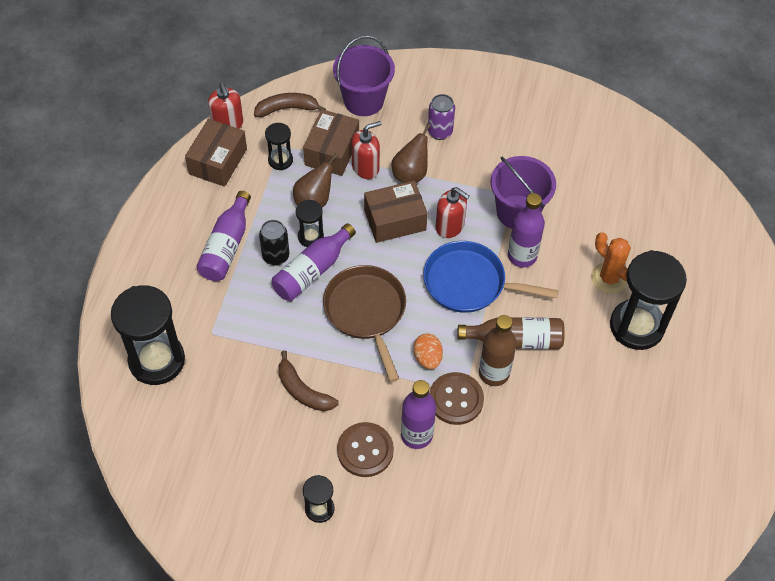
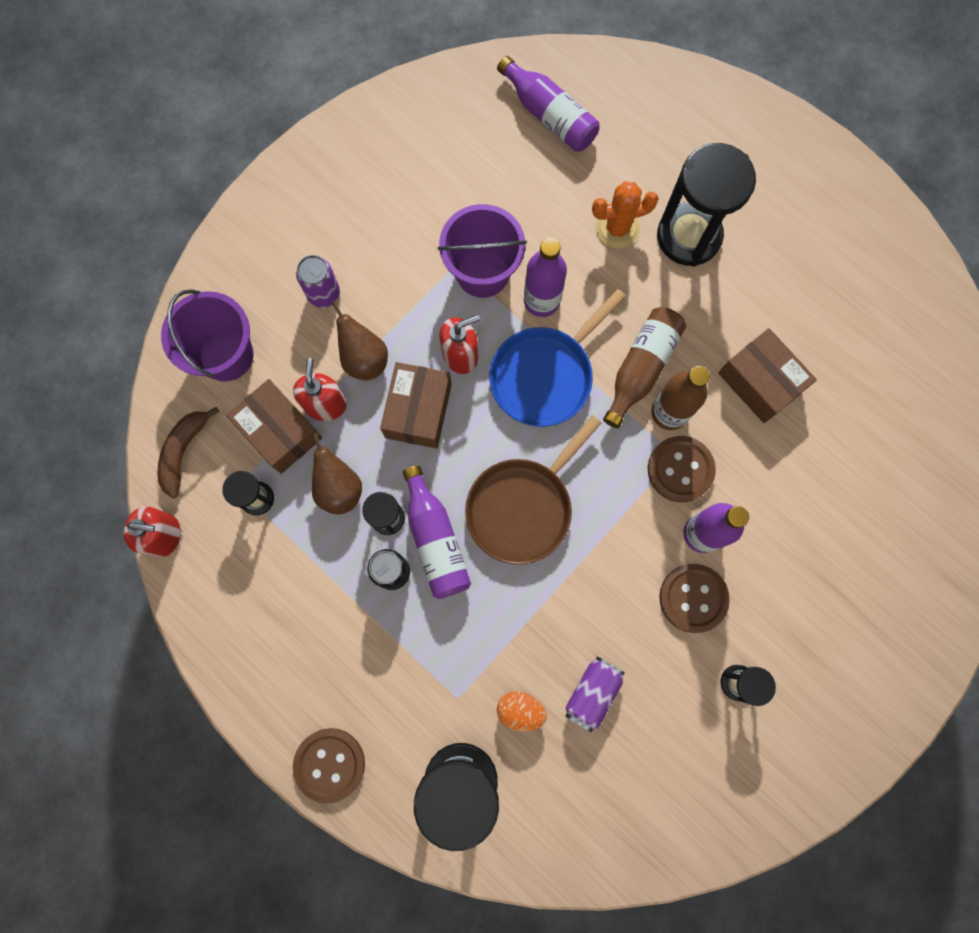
camera: 60 degrees left, 20 degrees up
(129, 280) = (329, 764): none -> brown button
(218, 161) = (214, 575): brown box -> brown box (760, 382)
(226, 246) = (346, 623): purple bottle -> purple bottle (549, 115)
(259, 414) = (592, 693): none -> purple can
(303, 390) = (586, 629): brown banana -> none
(366, 312) = (523, 507): brown pan -> brown pan turned 60 degrees counterclockwise
(427, 358) = (615, 471): orange egg -> orange egg (520, 710)

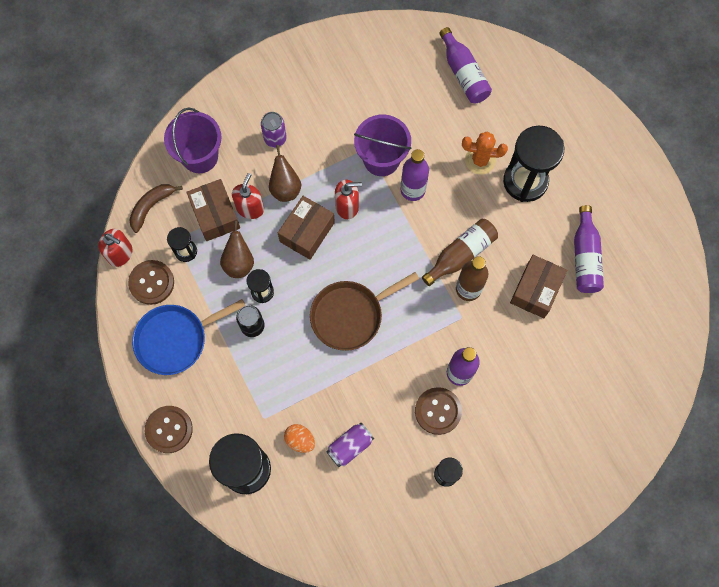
camera: 20 degrees right, 5 degrees down
(436, 540) = (287, 316): purple bottle -> purple bottle (585, 257)
(545, 375) = (396, 238): blue pan -> blue pan (175, 339)
(680, 469) = (461, 327): brown button -> brown button (151, 283)
(760, 382) = (535, 290): brown box -> brown box turned 45 degrees clockwise

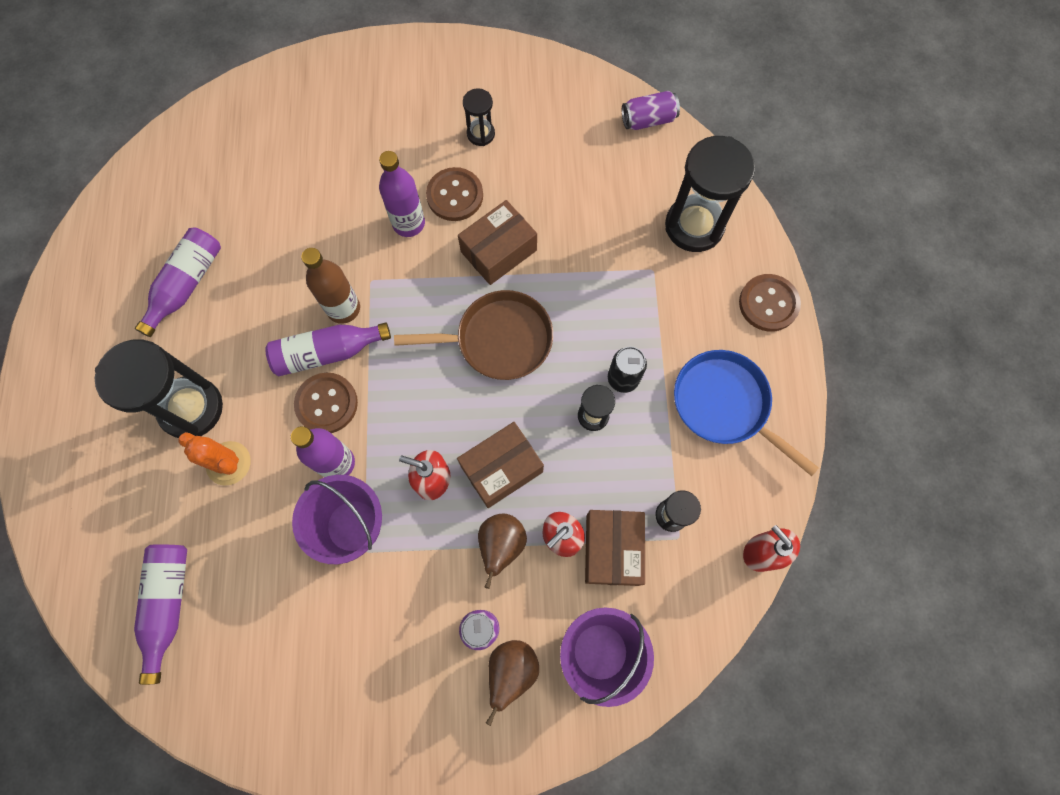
camera: 155 degrees left, 0 degrees up
(151, 207) = (696, 603): brown banana -> none
(151, 283) = (731, 492): brown button -> brown button (326, 404)
(175, 339) = (725, 405): blue pan -> blue pan turned 135 degrees counterclockwise
(239, 262) = (607, 467): brown pear -> brown pear (511, 670)
(300, 440) = (621, 230): orange egg -> none
(350, 446) = (569, 201): purple can -> purple can (648, 120)
(461, 254) = (327, 353): brown bottle -> purple bottle
(535, 290) = (268, 273): brown box -> brown box (498, 251)

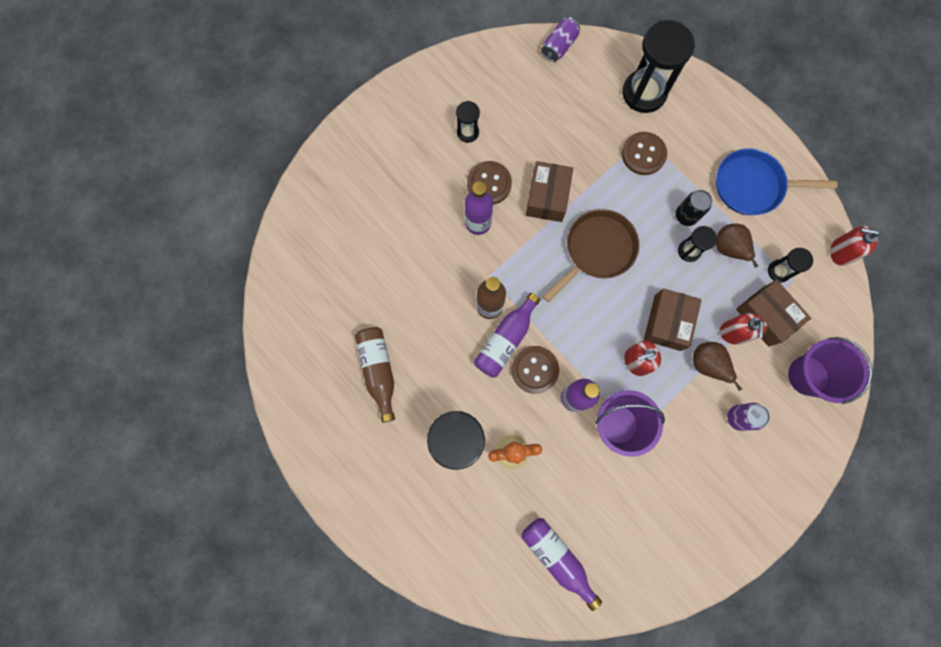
camera: 40 degrees left, 5 degrees up
(186, 284) = (378, 371): purple bottle -> brown bottle
(511, 670) = (773, 425): brown pear -> brown pear (728, 249)
(768, 304) = (724, 108): brown button -> brown button (643, 154)

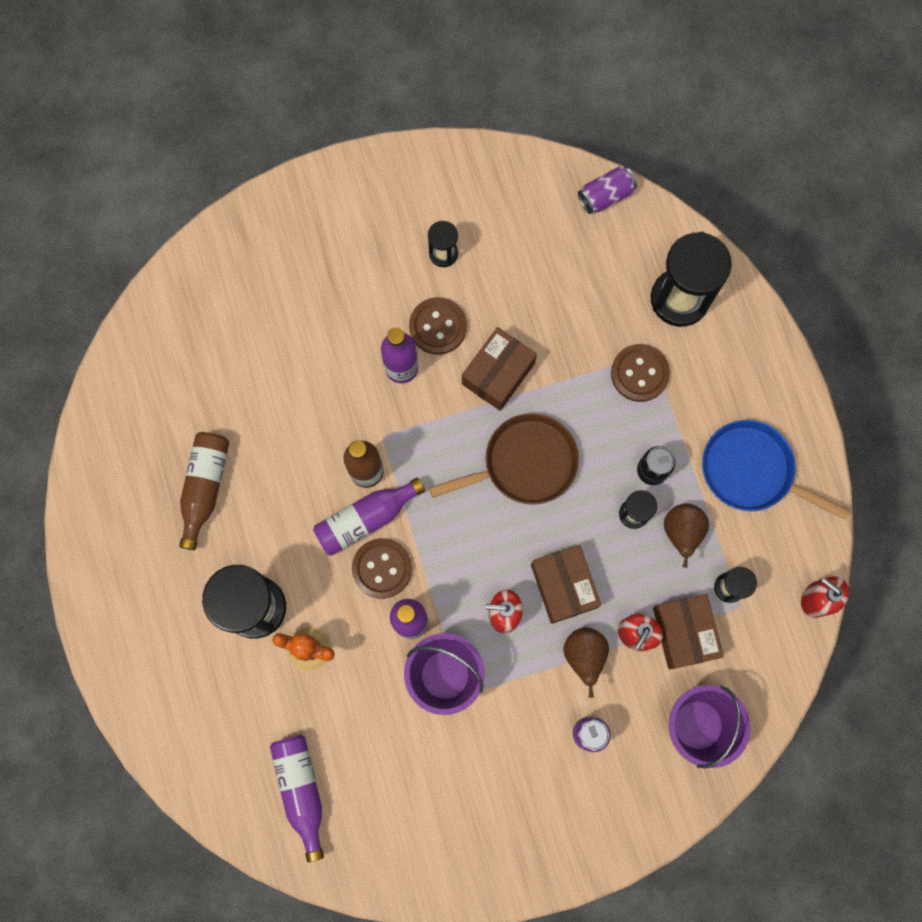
camera: 25 degrees right, 0 degrees up
(667, 322) = (563, 586): brown box -> brown box turned 60 degrees counterclockwise

